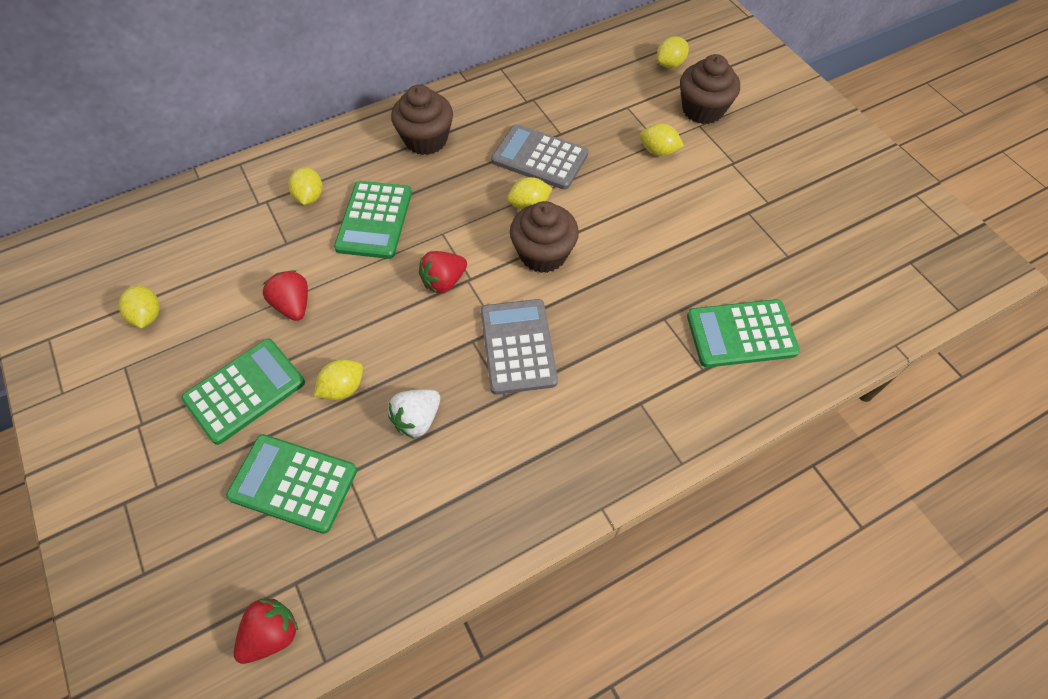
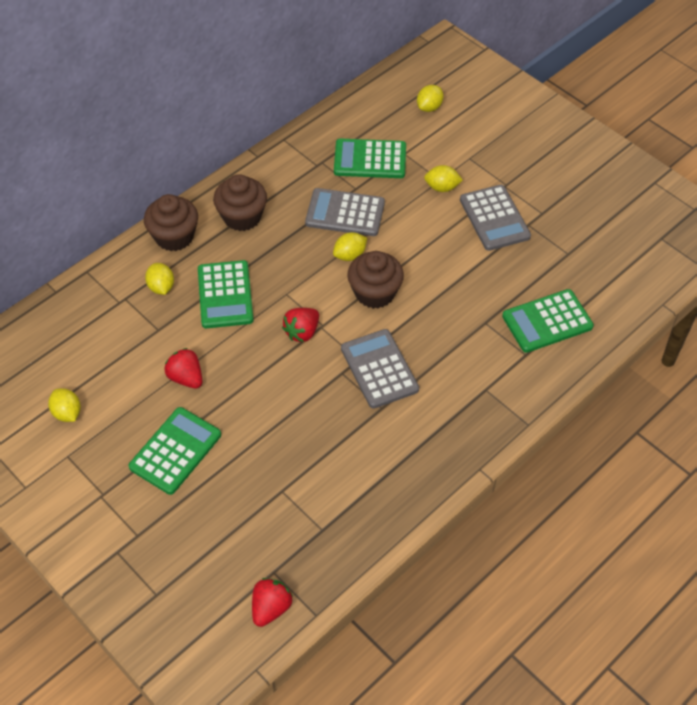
camera: 15 degrees left, 5 degrees down
(293, 483) = (243, 507): green calculator -> green calculator (370, 159)
(343, 388) = (253, 431): yellow lemon -> none
(417, 419) = (320, 440): white strawberry -> none
(702, 110) = (468, 143): brown cupcake -> brown cupcake (174, 237)
(709, 197) = (494, 218): none -> grey calculator

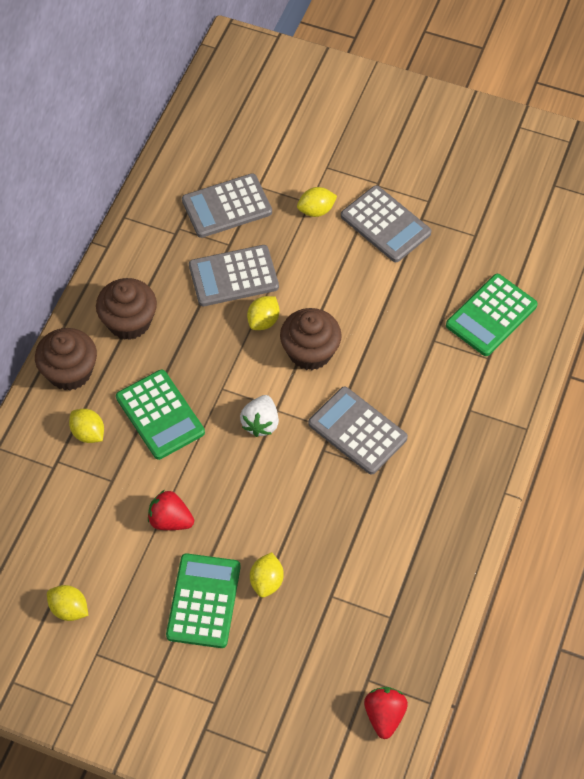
camera: 25 degrees left, 5 degrees up
(302, 332) = (261, 423): red strawberry -> white strawberry
(370, 159) = (227, 206): green calculator -> grey calculator
(429, 107) = (256, 124): yellow lemon -> yellow lemon (267, 581)

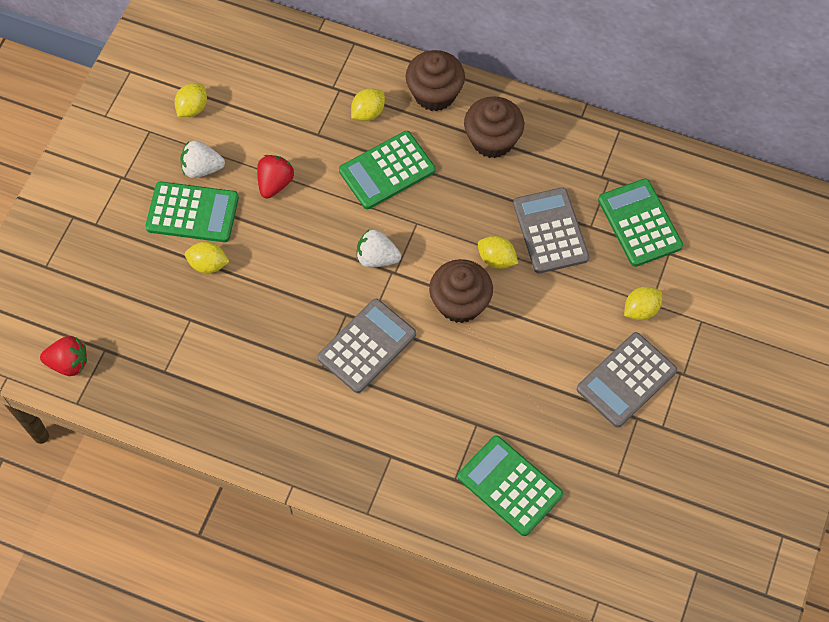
camera: 90 degrees right, 5 degrees up
(148, 594) = (202, 168): none -> white strawberry
(227, 206) = (639, 223): grey calculator -> green calculator
(316, 210) = (640, 310): yellow lemon -> yellow lemon turned 75 degrees clockwise

